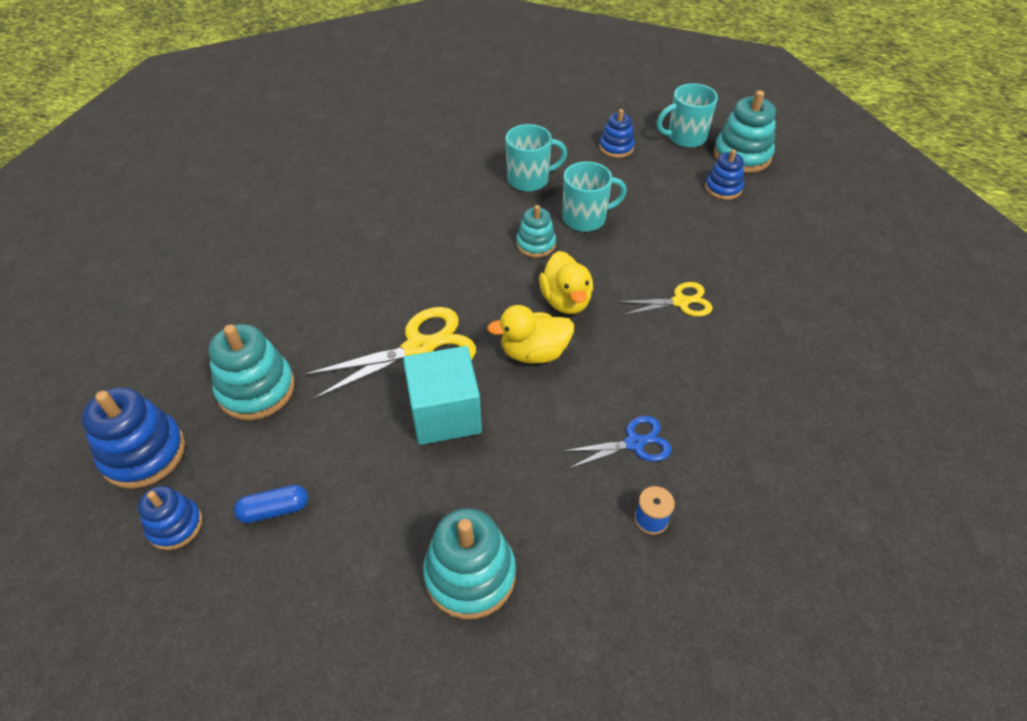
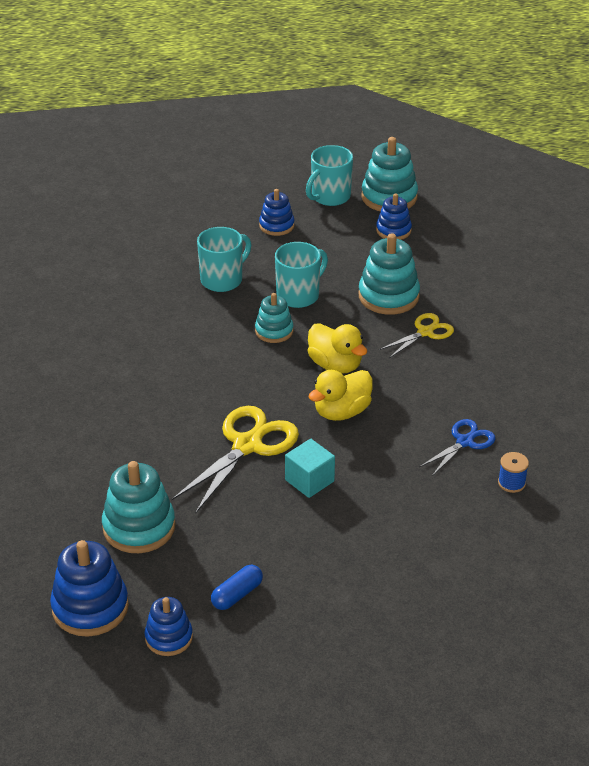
camera: 30 degrees left, 10 degrees down
(445, 414) = (309, 480): turquoise cube -> turquoise cube, size x0.63
(470, 575) = (416, 568): turquoise stacking toy -> turquoise stacking toy (388, 296)

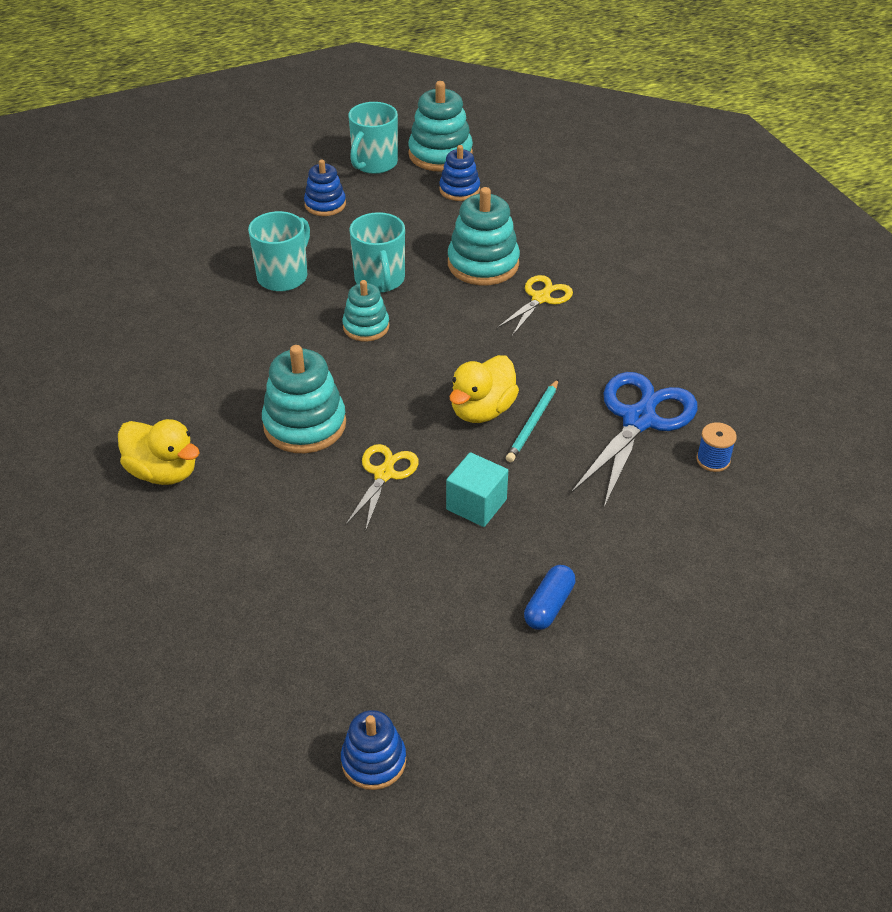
camera: 15 degrees left, 5 degrees up
(90, 607) = (254, 741): blue stacking toy -> none
(139, 527) = (283, 611): turquoise stacking toy -> turquoise stacking toy (305, 424)
(237, 595) = (442, 678): blue capsule -> blue capsule (549, 605)
(247, 445) = (384, 474): yellow scissors -> yellow scissors, size x0.58
(299, 295) = (380, 280): turquoise mug -> turquoise mug turned 135 degrees clockwise
(335, 365) = (453, 355): yellow duck -> yellow duck (163, 472)
(378, 429) = (533, 423): none -> turquoise pencil
(464, 442) = (639, 420): blue scissors -> blue scissors, size x1.73

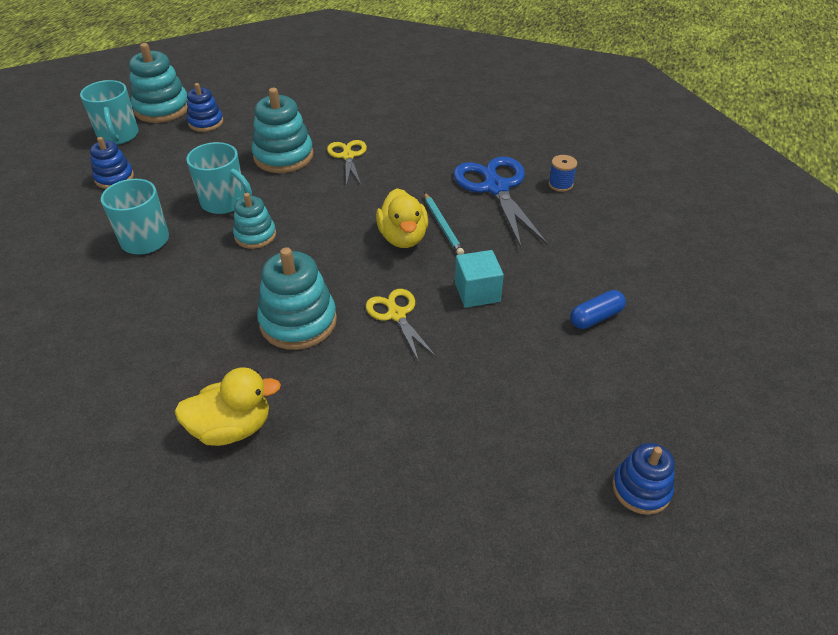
camera: 45 degrees left, 0 degrees up
(549, 605) = (596, 317): blue capsule -> blue capsule turned 75 degrees clockwise

